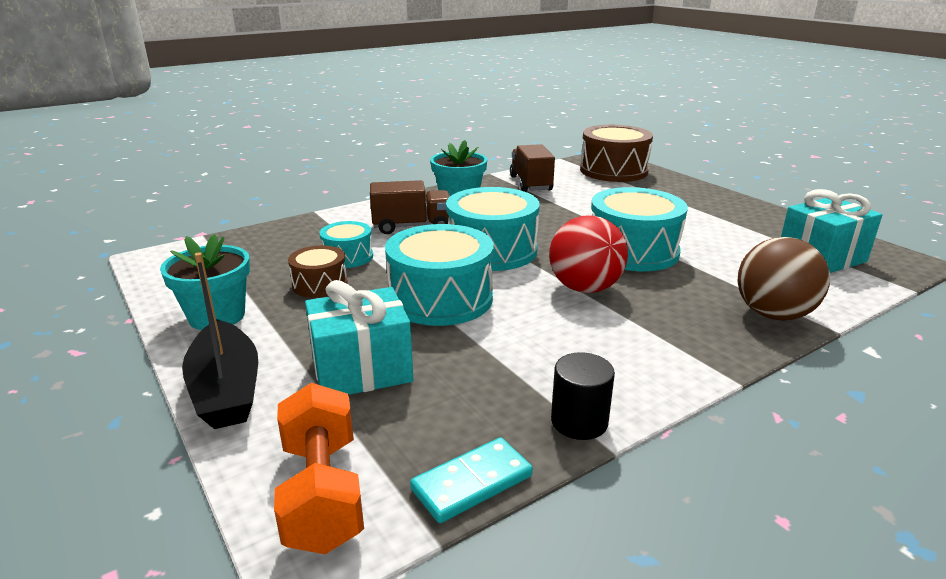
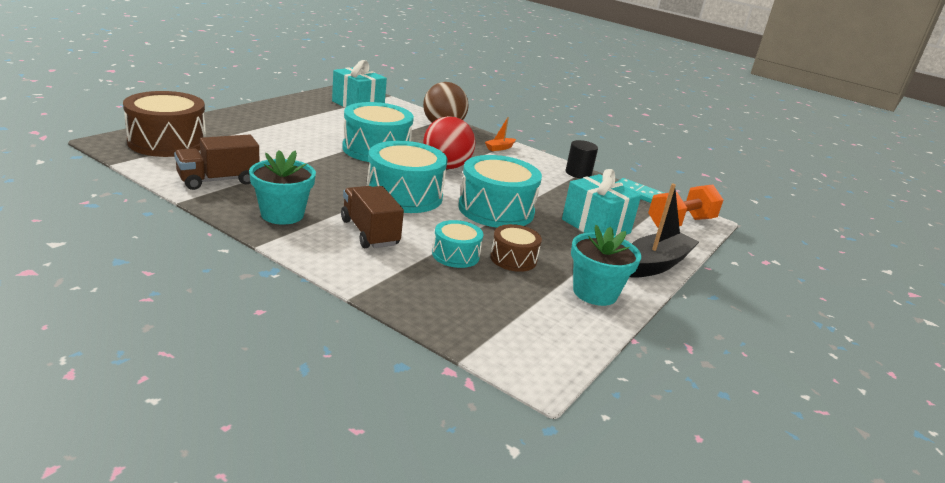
camera: 115 degrees left, 0 degrees up
(687, 353) = (499, 148): none -> orange boat

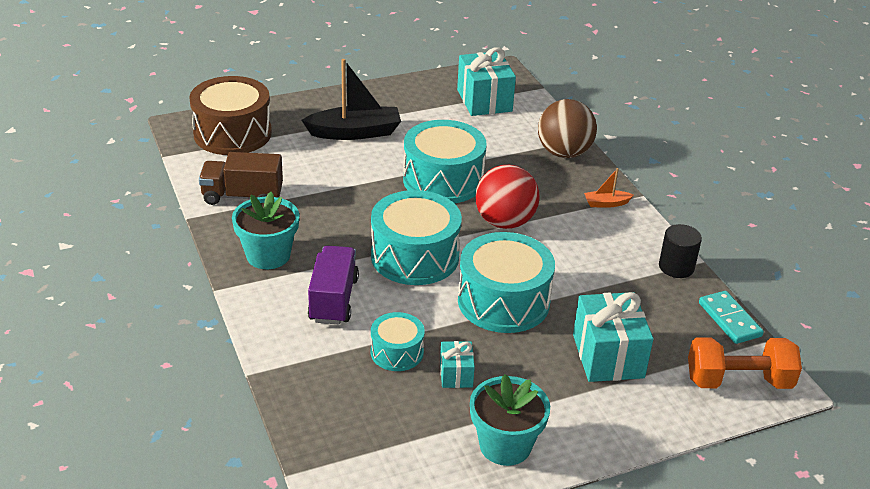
camera: 35 degrees right, 10 degrees up
(369, 233) = (333, 300): brown truck -> purple truck
(513, 259) = (456, 374): brown drum -> turquoise gift
(655, 264) = (626, 431): black boat -> black boat (355, 132)

